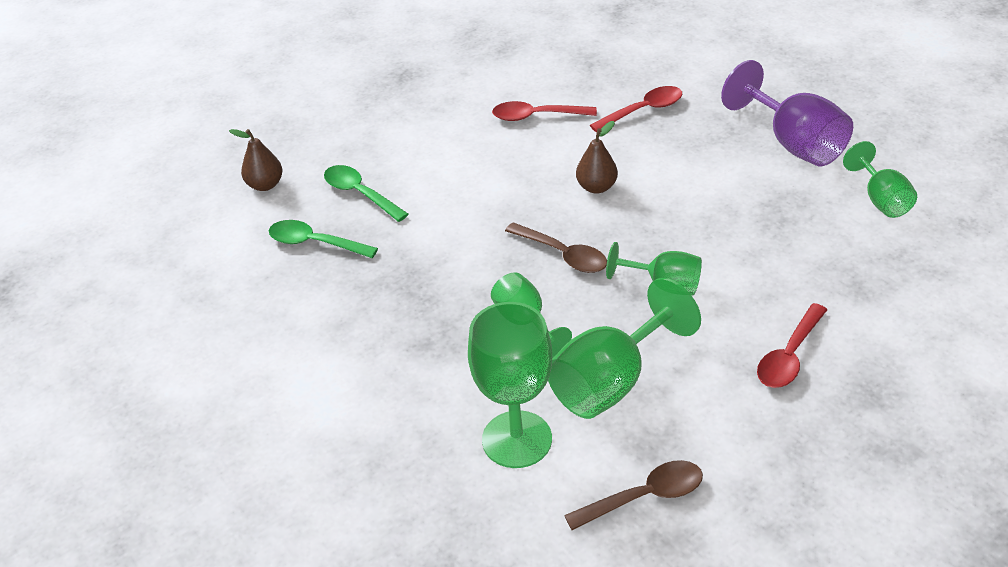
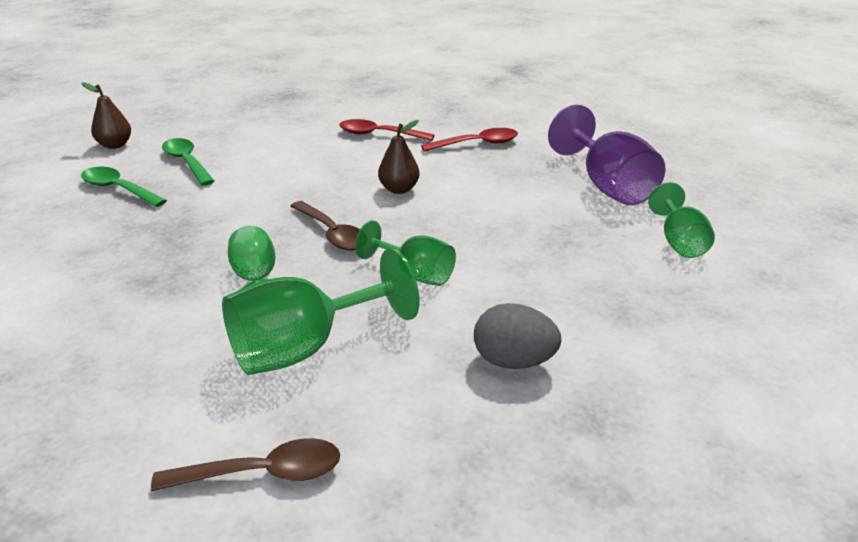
camera: 10 degrees right, 10 degrees down
(517, 439) = (167, 383): green goblet -> none
(789, 356) = (513, 361): red spoon -> grey egg

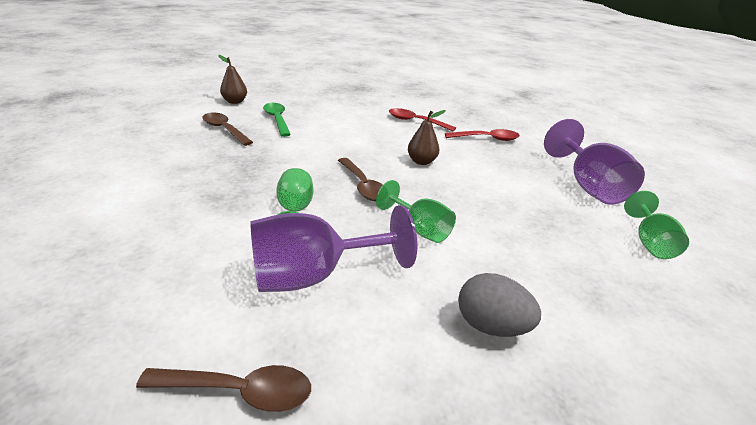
camera: 10 degrees right, 0 degrees up
(118, 189) = (224, 130): green spoon -> brown spoon
(305, 348) = (314, 275): green goblet -> purple goblet

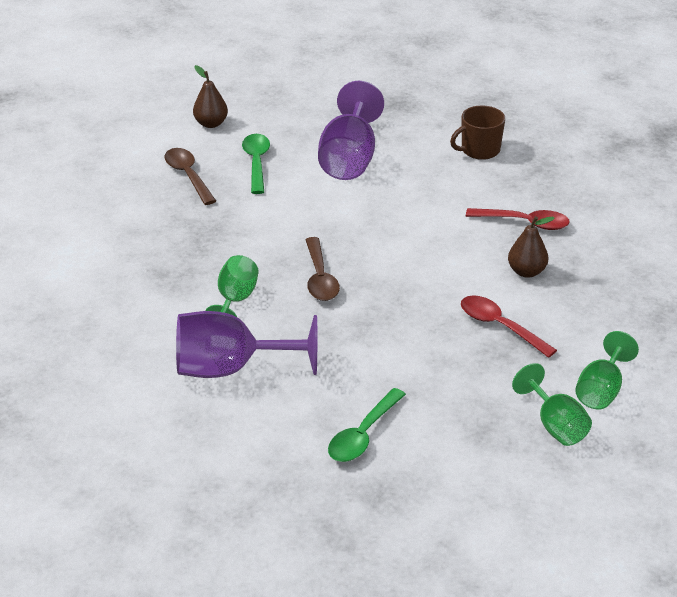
camera: 20 degrees right, 5 degrees up
(239, 391) = (149, 441): brown spoon -> none
(416, 122) = (443, 182): red spoon -> red spoon (500, 326)
(419, 229) = (354, 338): green goblet -> green goblet (555, 425)
(421, 161) = (409, 251): brown pear -> brown pear (526, 271)
(427, 105) = (479, 150): none -> brown mug
(491, 326) = (363, 435): grey egg -> green spoon
(588, 186) = (600, 312): purple goblet -> purple goblet (349, 159)

